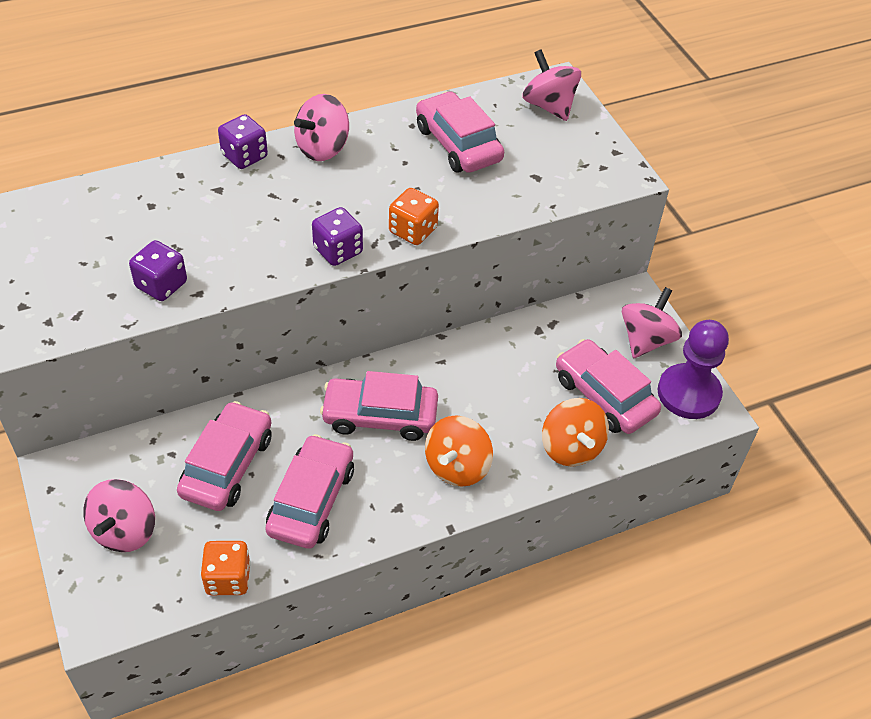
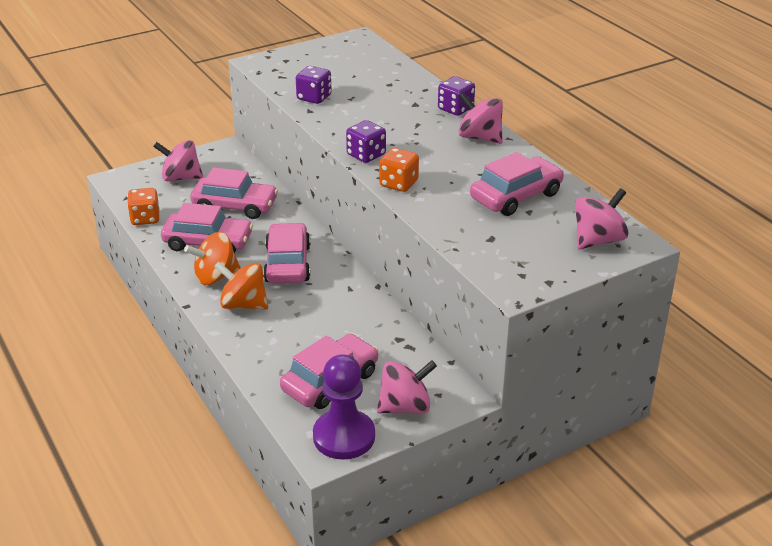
camera: 85 degrees right, 15 degrees down
(571, 448) = (269, 363): orange spinning top -> orange spinning top (215, 276)
(646, 340) = (405, 407): pink spinning top -> pink spinning top turned 45 degrees counterclockwise

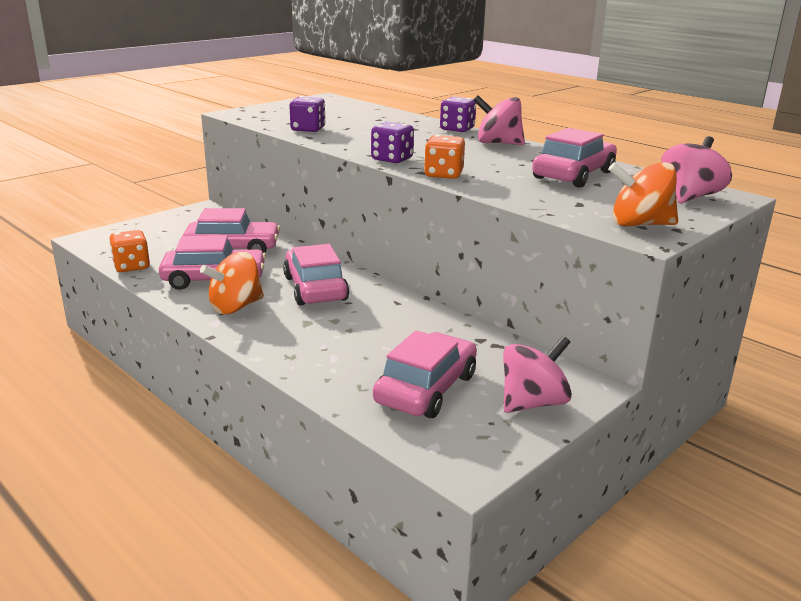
camera: 15 degrees left, 10 degrees down
(181, 178) = (162, 232): pink spinning top -> none
(243, 304) = (281, 328): orange spinning top -> orange spinning top (639, 224)
(344, 437) = (479, 445): purple pawn -> none

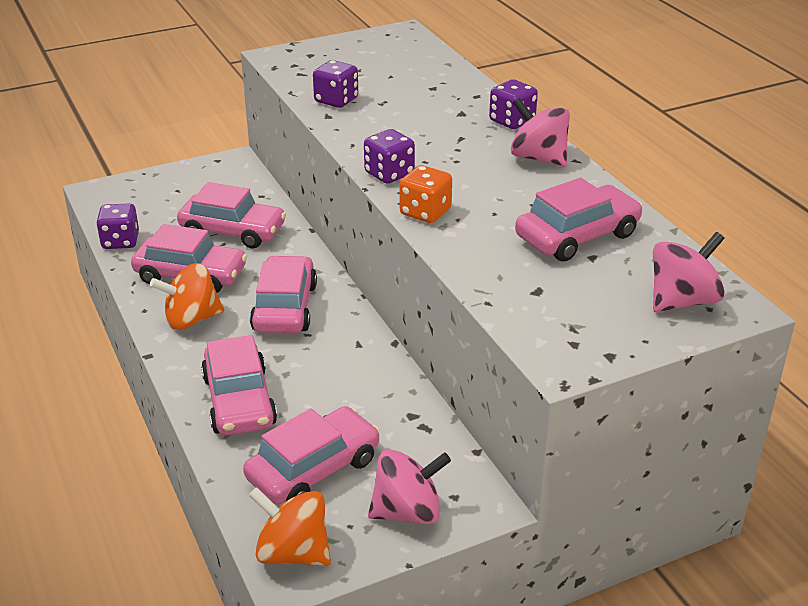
camera: 20 degrees right, 10 degrees up
(132, 266) = (120, 241): orange dice -> purple dice
(321, 354) = (239, 401): none -> pink car
(639, 224) = (573, 340): orange spinning top -> orange spinning top (293, 552)

